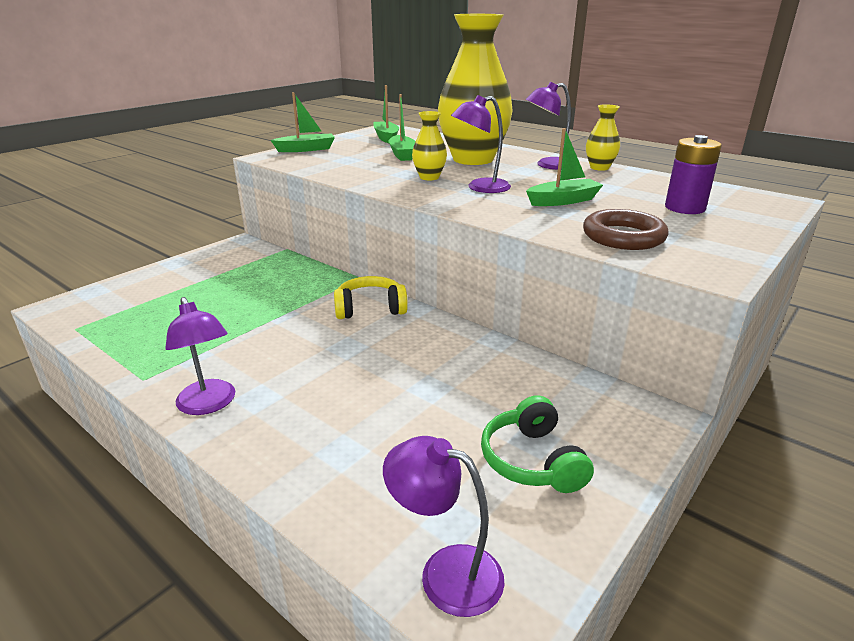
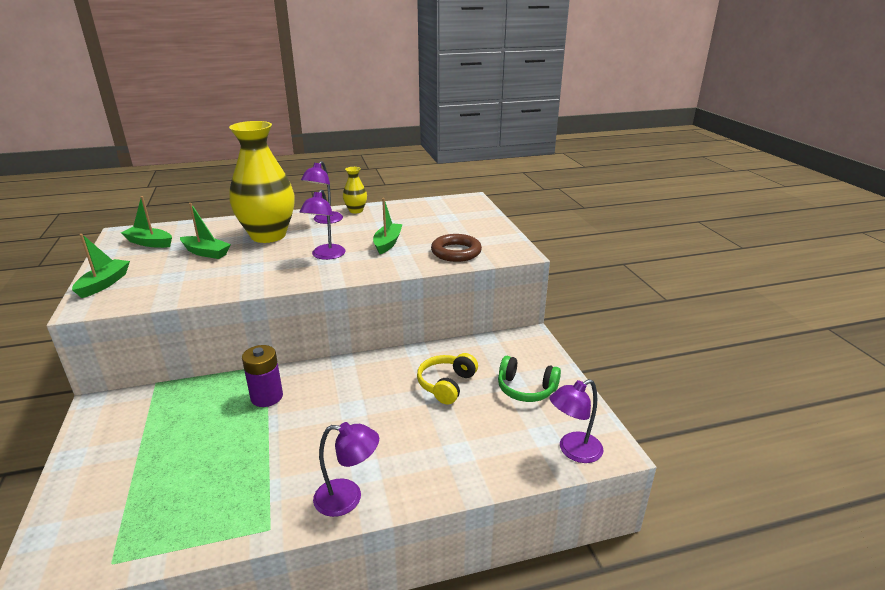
camera: 55 degrees left, 0 degrees up
(370, 309) = (317, 379): yellow headphones -> yellow headphones (446, 384)
(429, 177) = (275, 263): yellow vase -> none
(684, 208) = (445, 221): purple battery -> purple battery (267, 397)

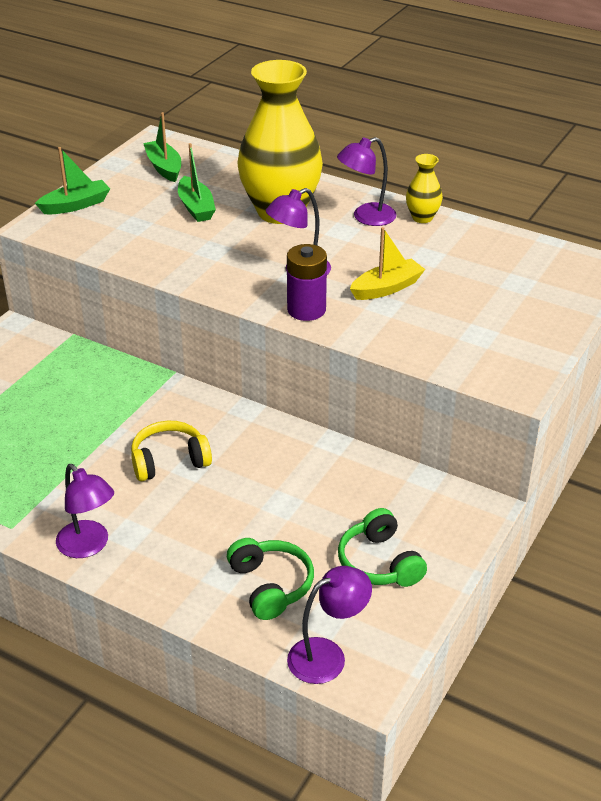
camera: 45 degrees right, 10 degrees up
(267, 397) = (138, 406): purple battery -> purple battery (306, 310)
(387, 243) = (387, 288): green boat -> yellow boat
(446, 384) = (307, 502): yellow headphones -> yellow headphones (169, 461)
(456, 252) = (444, 343): brown ring -> none
(492, 438) = (270, 585): none -> green headphones
(573, 451) = (327, 655): purple lamp -> purple lamp turned 135 degrees clockwise

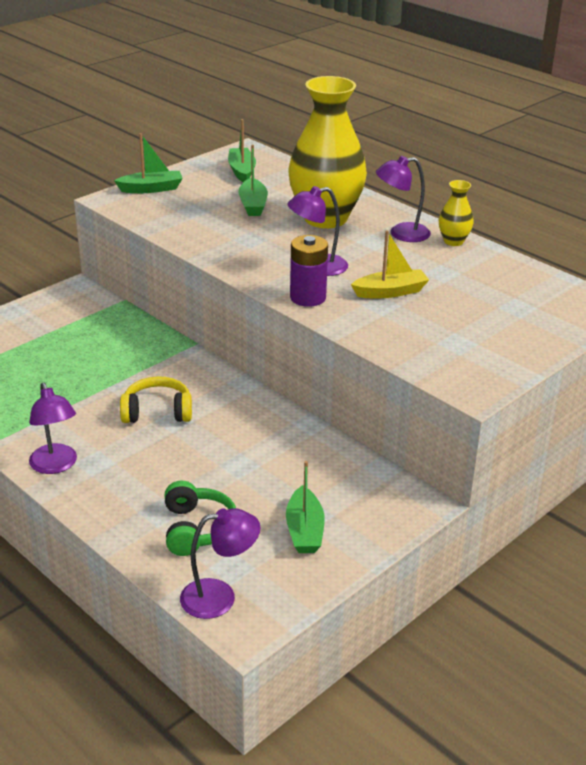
camera: 15 degrees right, 5 degrees down
(379, 562) = (304, 530): green headphones -> green boat

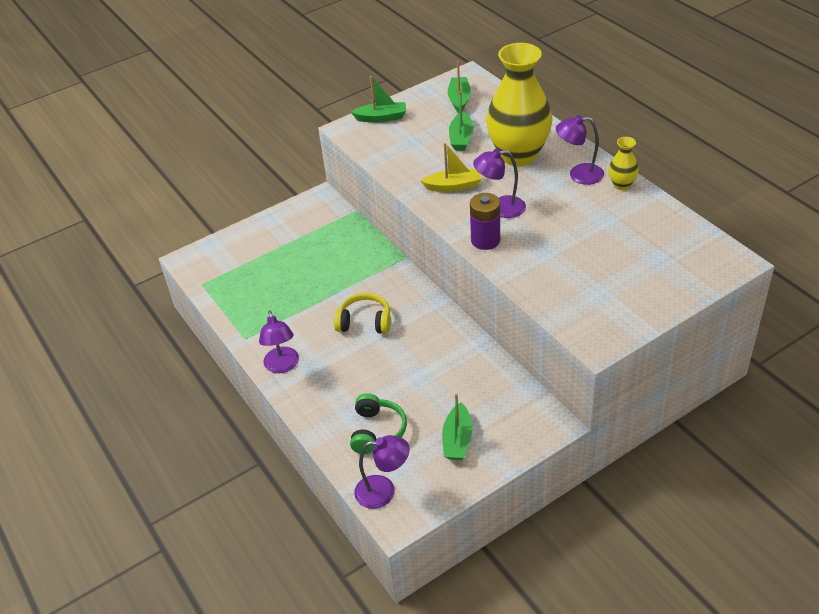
camera: 15 degrees right, 10 degrees up
(390, 292) = (554, 238): yellow boat -> yellow boat (453, 186)

